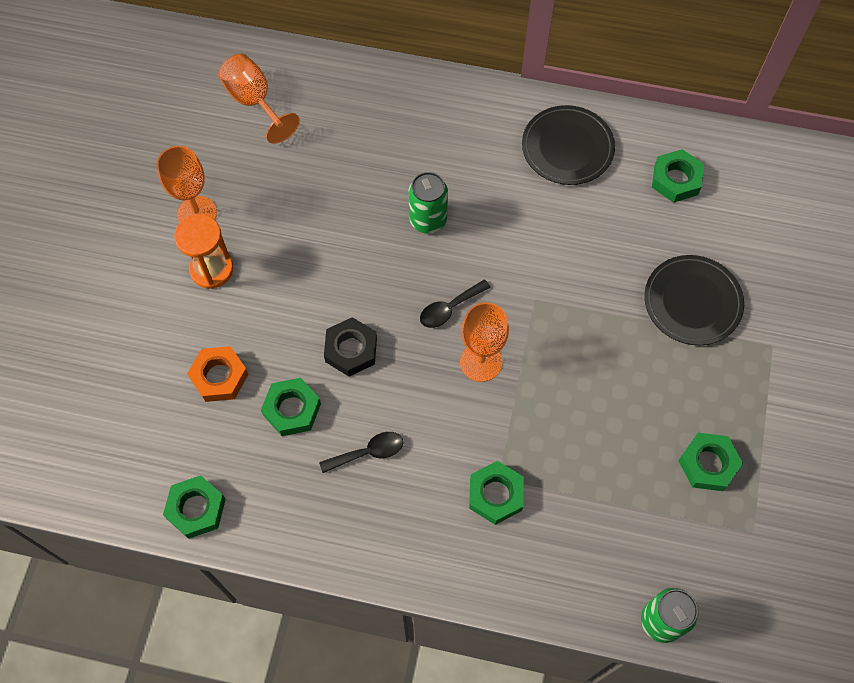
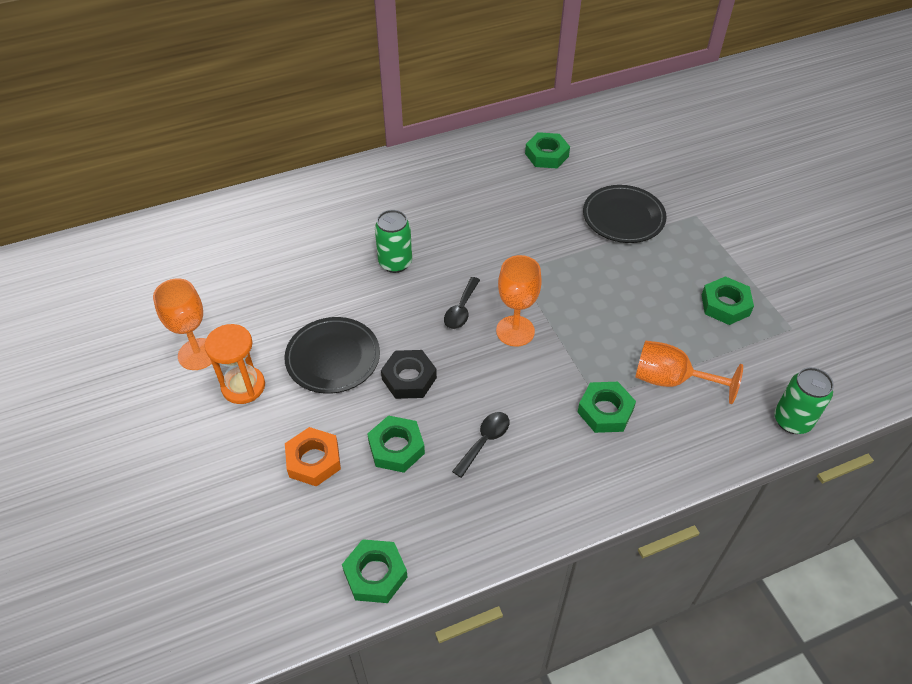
camera: 35 degrees left, 15 degrees down
(254, 101) = (188, 255): orange goblet -> orange goblet (670, 380)
(567, 148) = (457, 172): black plate -> black plate (333, 358)

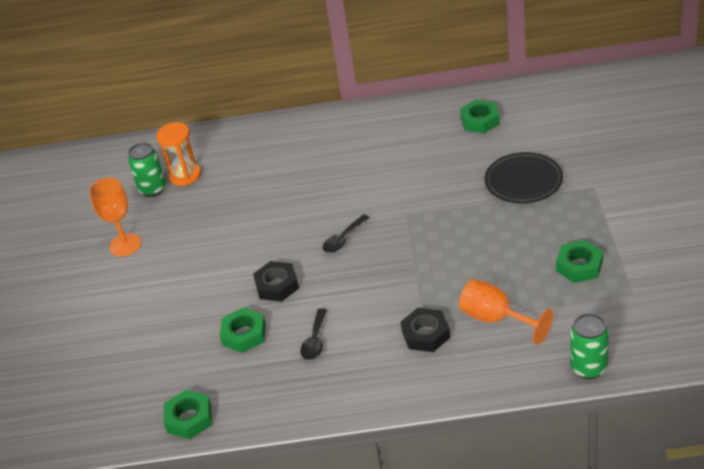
camera: 25 degrees right, 10 degrees down
(243, 386) = (149, 273): orange hourglass -> orange hourglass (185, 175)
(313, 460) = (178, 333): orange nut -> none
(333, 358) = (224, 262): black plate -> none
(395, 263) = (306, 196): green can -> green can (153, 189)
(484, 441) = (315, 341): black spoon -> black spoon turned 135 degrees clockwise
(515, 331) = (380, 262): orange goblet -> none
(605, 411) = (426, 334): green nut -> black nut

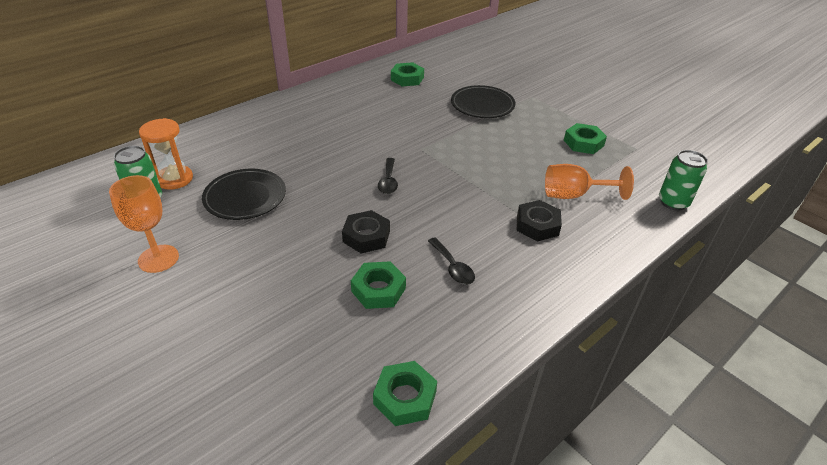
camera: 45 degrees left, 0 degrees up
(220, 213) = (245, 197): none -> black plate

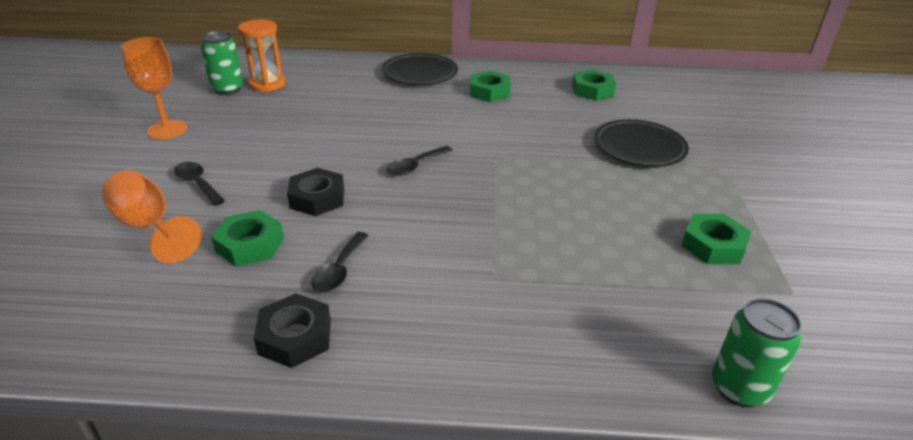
camera: 45 degrees right, 5 degrees down
(245, 197) = (287, 119): black plate -> black plate (420, 73)
(267, 279) = (197, 183): none -> black spoon
(405, 397) = (113, 341): green nut -> green nut (489, 92)
(537, 225) = (493, 291): black nut -> black nut (295, 337)
(573, 195) = (596, 290): orange goblet -> orange goblet (149, 227)

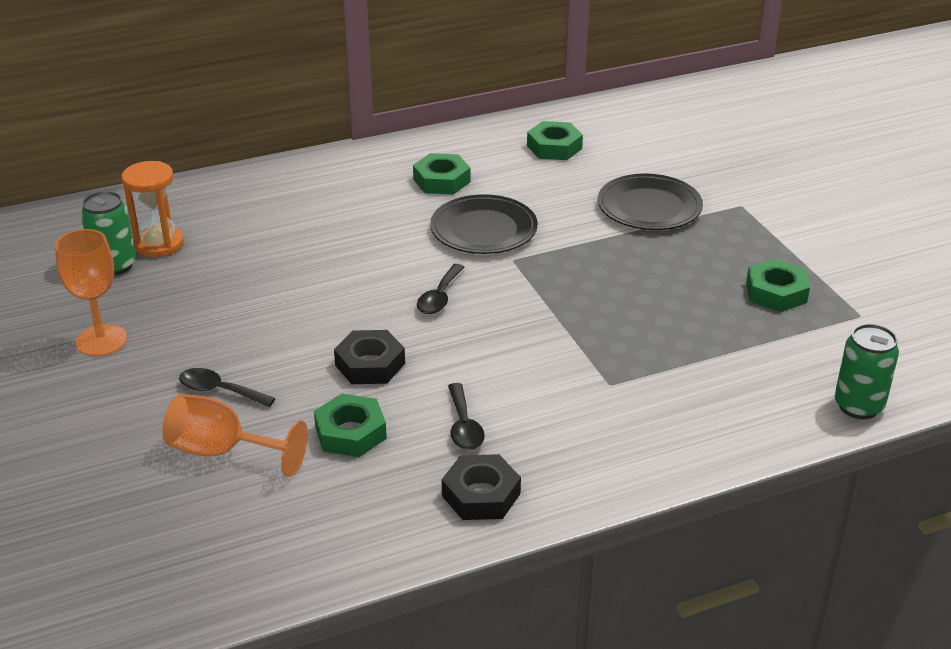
camera: 25 degrees left, 0 degrees up
(420, 73) = (337, 176): black plate -> black plate (483, 230)

